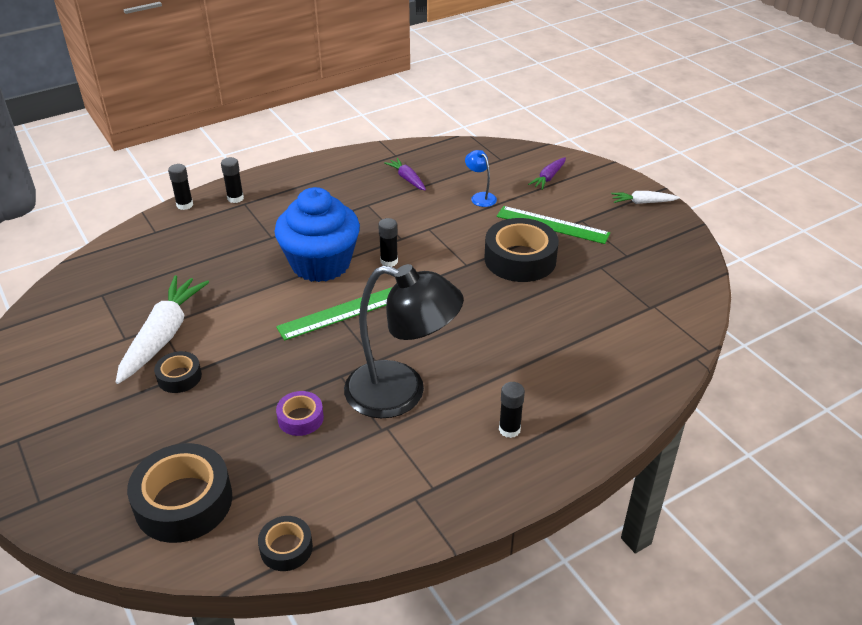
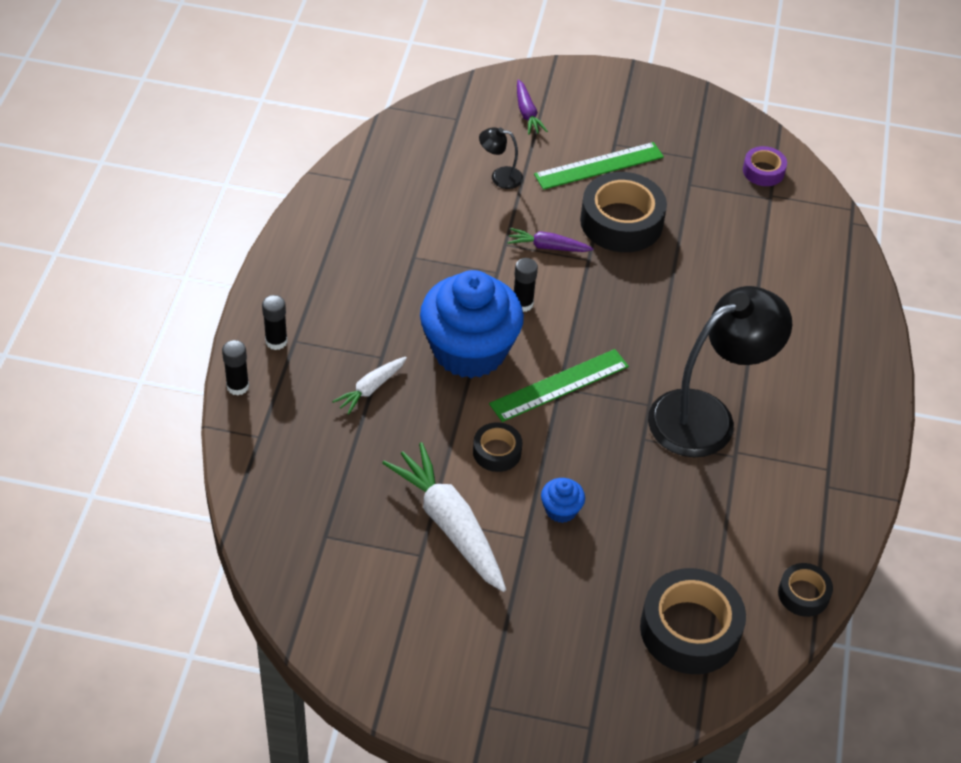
camera: 50 degrees left, 10 degrees up
(179, 377) = (525, 546): black tape -> black tape (497, 452)
(230, 375) = (561, 510): none -> blue cupcake
(300, 418) = (668, 497): purple tape -> purple tape (763, 171)
(340, 313) = (559, 385): green ruler -> green ruler turned 45 degrees clockwise
(407, 179) = (406, 201): purple carrot -> purple carrot (548, 247)
(480, 197) = (500, 177): blue lamp -> black lamp
(509, 429) = (814, 382): black glue stick -> none
(643, 202) = (637, 89): white carrot -> white carrot (371, 388)

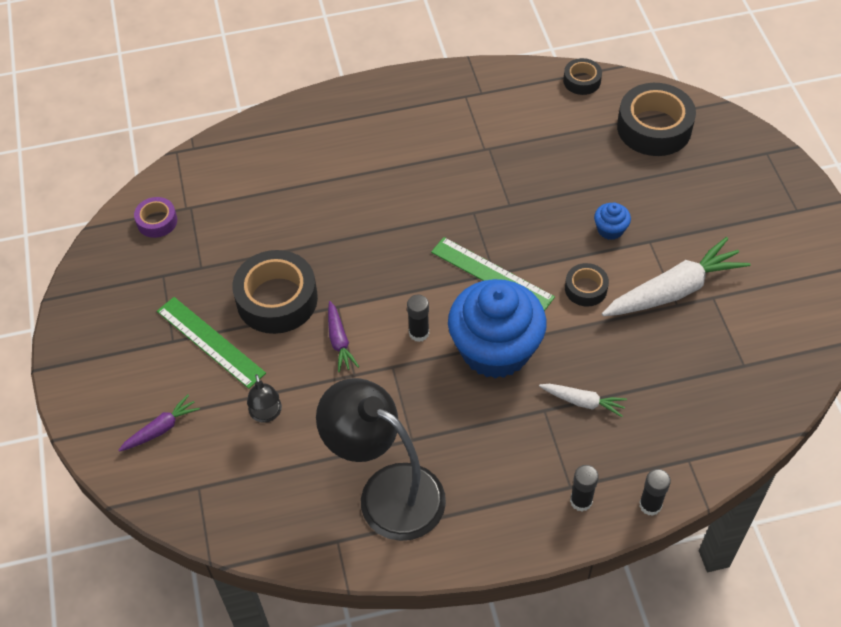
camera: 110 degrees left, 5 degrees up
(450, 525) = (674, 290): white carrot -> white carrot turned 150 degrees counterclockwise
(706, 416) = (462, 175): black lamp -> black lamp (387, 491)

